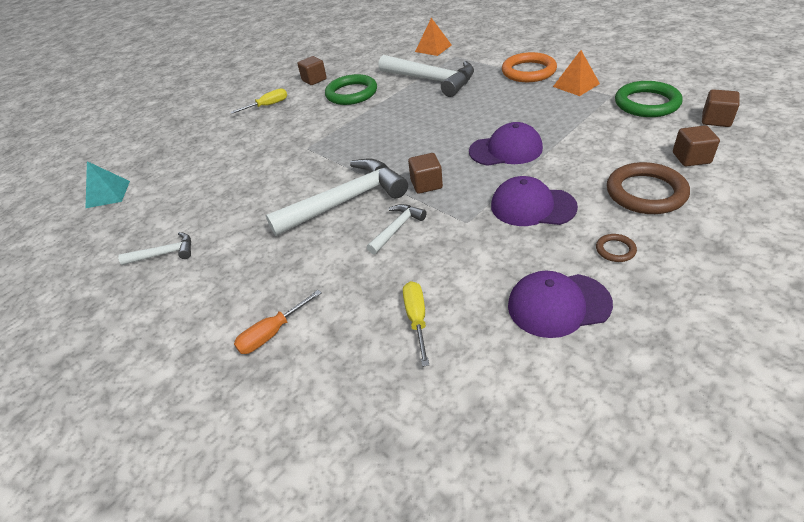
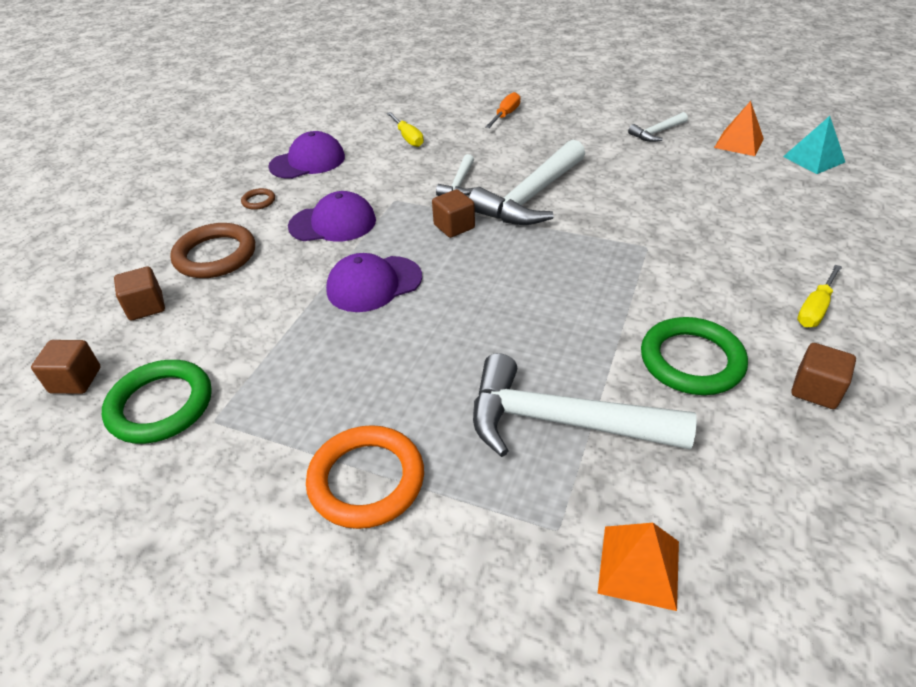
camera: 155 degrees right, 0 degrees up
(576, 85) = (271, 443): orange pyramid -> orange pyramid (738, 143)

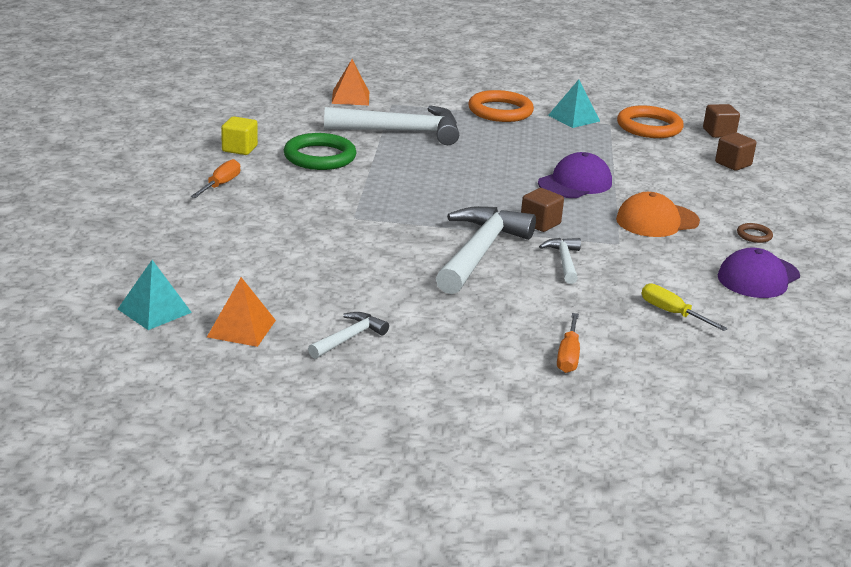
camera: 160 degrees right, 15 degrees down
(160, 405) = (649, 127): green ring -> orange ring
(215, 255) = (729, 194): brown ring -> none
(256, 444) = (574, 118): none -> turquoise pyramid
(333, 223) = (657, 221): purple cap -> orange cap
(814, 309) = (221, 184): yellow screwdriver -> orange screwdriver
(815, 390) = (239, 149): brown cube -> yellow cube

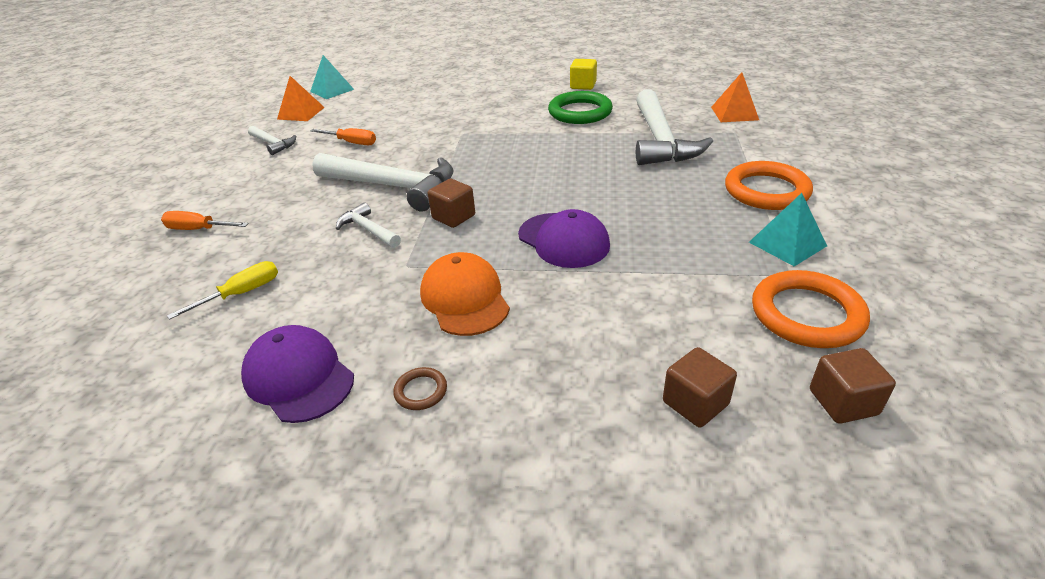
camera: 95 degrees right, 10 degrees up
(221, 184) = (514, 87): orange screwdriver -> orange screwdriver (352, 143)
(564, 261) = (368, 230): white hammer -> white hammer turned 135 degrees counterclockwise

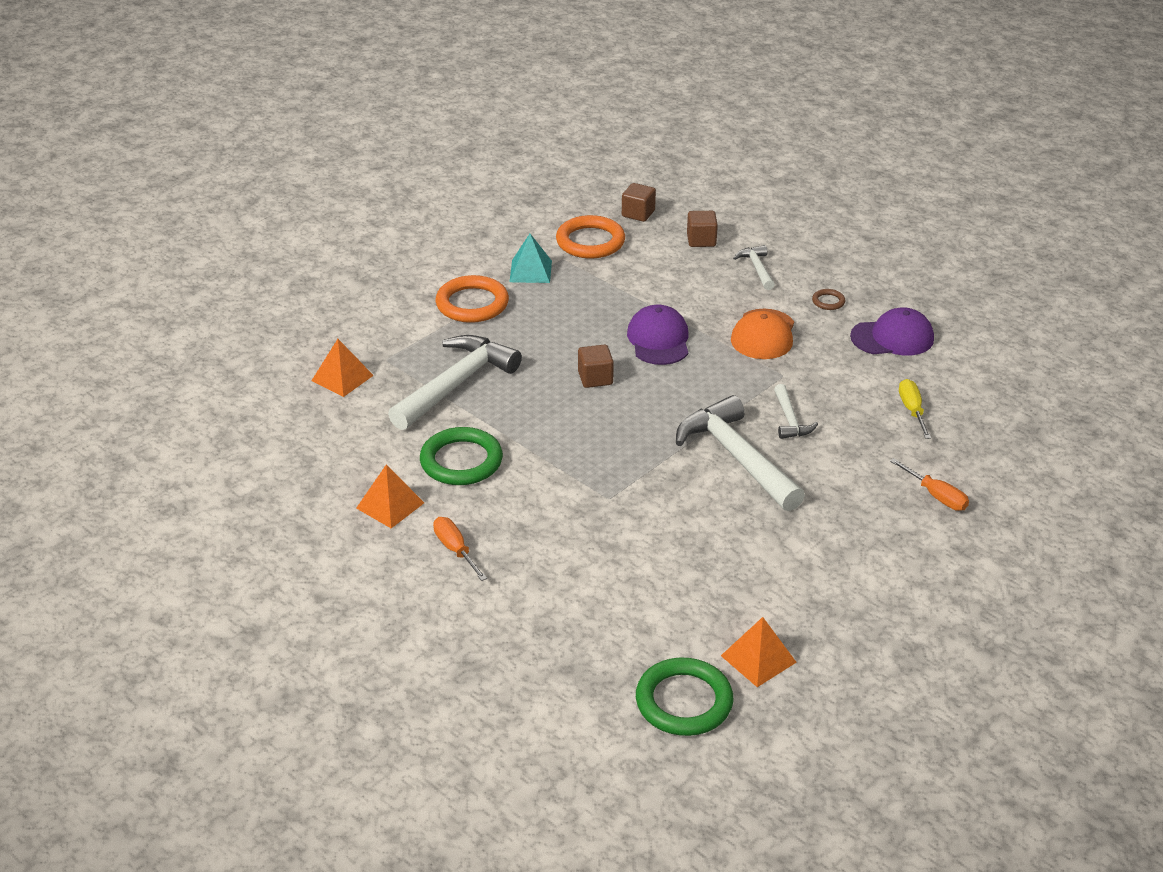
camera: 145 degrees left, 0 degrees up
(242, 293) = (912, 410): yellow screwdriver -> yellow screwdriver turned 90 degrees clockwise
(273, 144) = (822, 601): white hammer -> white hammer (757, 268)
(299, 377) = (892, 338): purple cap -> purple cap turned 90 degrees counterclockwise
(332, 90) = (684, 701): turquoise pyramid -> green ring
(352, 143) = (732, 549): orange screwdriver -> orange screwdriver (455, 549)
(453, 217) = (714, 398): brown cube -> brown cube (595, 378)
(583, 85) = (390, 505): yellow cube -> orange pyramid

